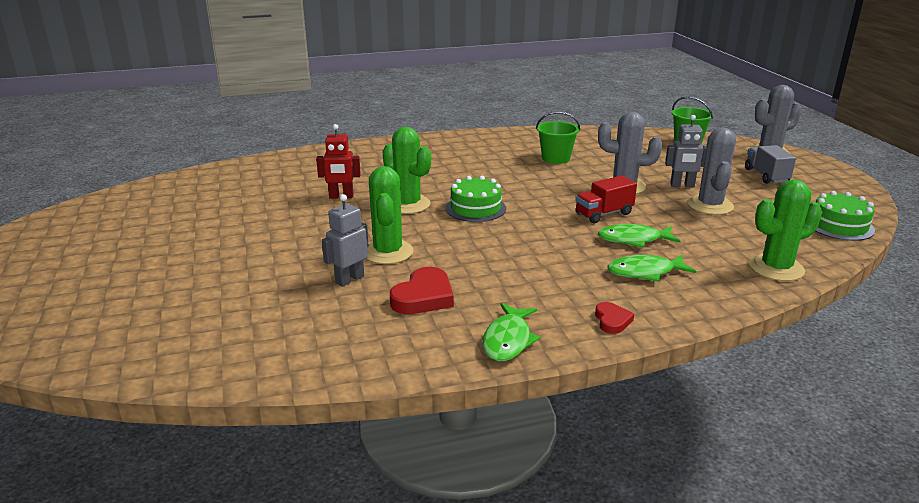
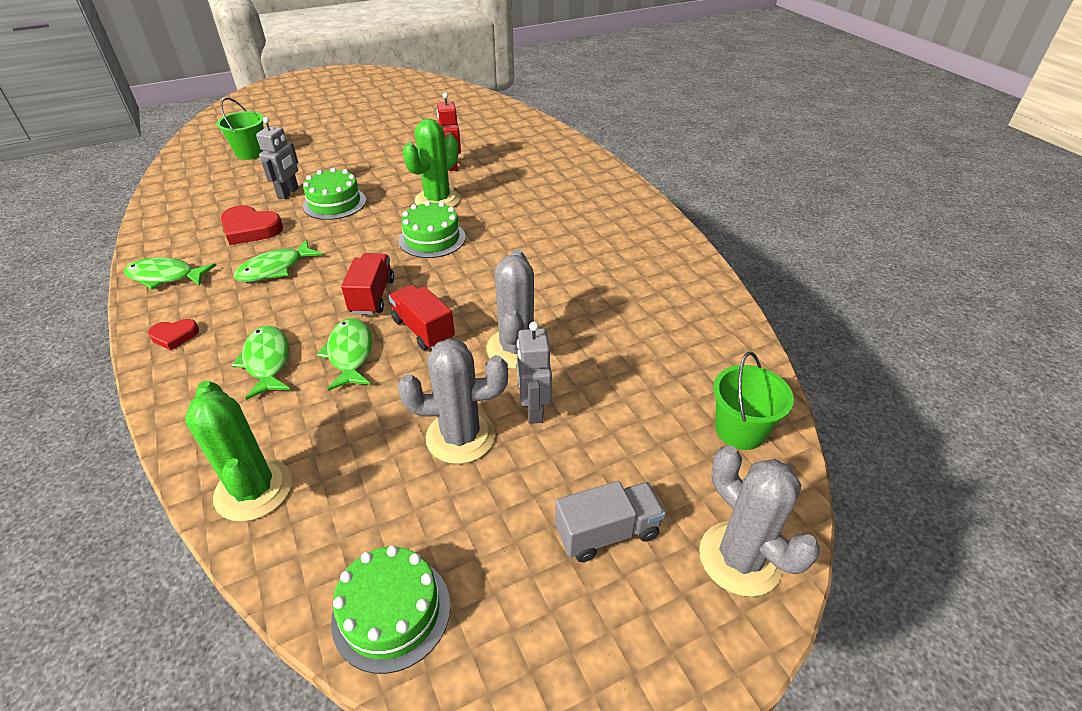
camera: 80 degrees right, 15 degrees up
(349, 279) = (288, 193): grey robot -> grey robot turned 75 degrees clockwise
(388, 252) = (335, 203): green cactus -> green cake
(507, 278) = (275, 269): none -> green fish
(556, 158) = (600, 286): green bucket -> green bucket (251, 153)
(558, 232) = (372, 296): none -> red truck

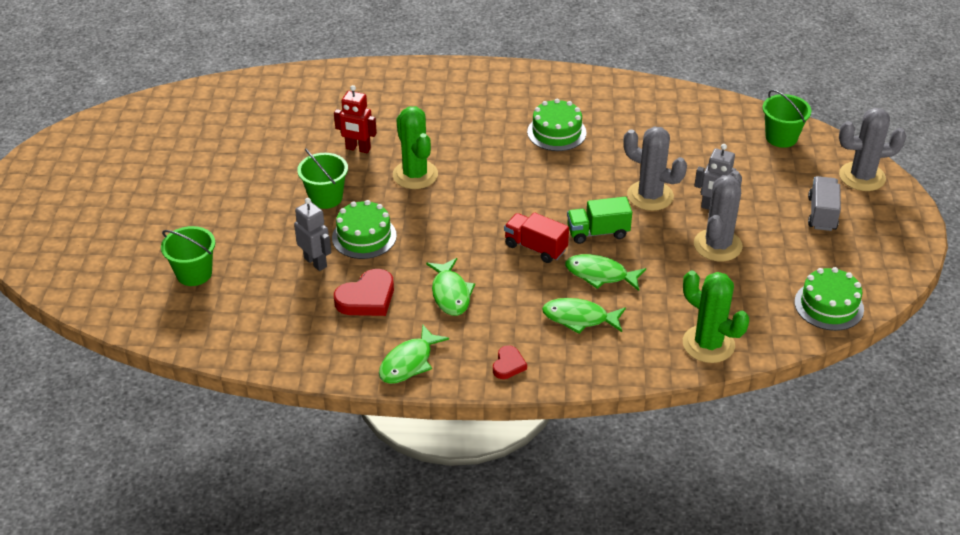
camera: 60 degrees left, 0 degrees up
(253, 490) = (708, 344): green cactus -> green cactus turned 45 degrees clockwise
(376, 172) = (326, 198): none -> green bucket
(423, 330) = (598, 232): red truck -> green truck
(432, 238) = (477, 195): green cake -> green cake (556, 132)

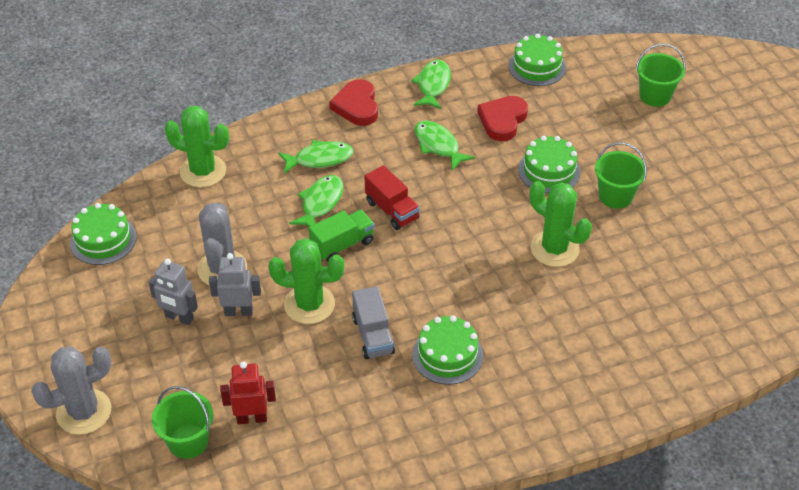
camera: 155 degrees right, 5 degrees up
(280, 346) = (537, 67): none -> green cake
(316, 262) = (569, 135): grey robot -> grey robot (179, 318)
(358, 149) = (634, 259): red robot -> red robot (252, 418)
(508, 365) = (357, 106): red heart -> red heart, size x1.73
(535, 247) = (392, 210): red truck -> red truck turned 45 degrees clockwise
(600, 274) = (320, 203): green fish -> green fish turned 60 degrees counterclockwise
(650, 196) = (309, 304): grey cactus -> green cactus
(822, 214) = (123, 343): grey truck -> grey truck (373, 335)

